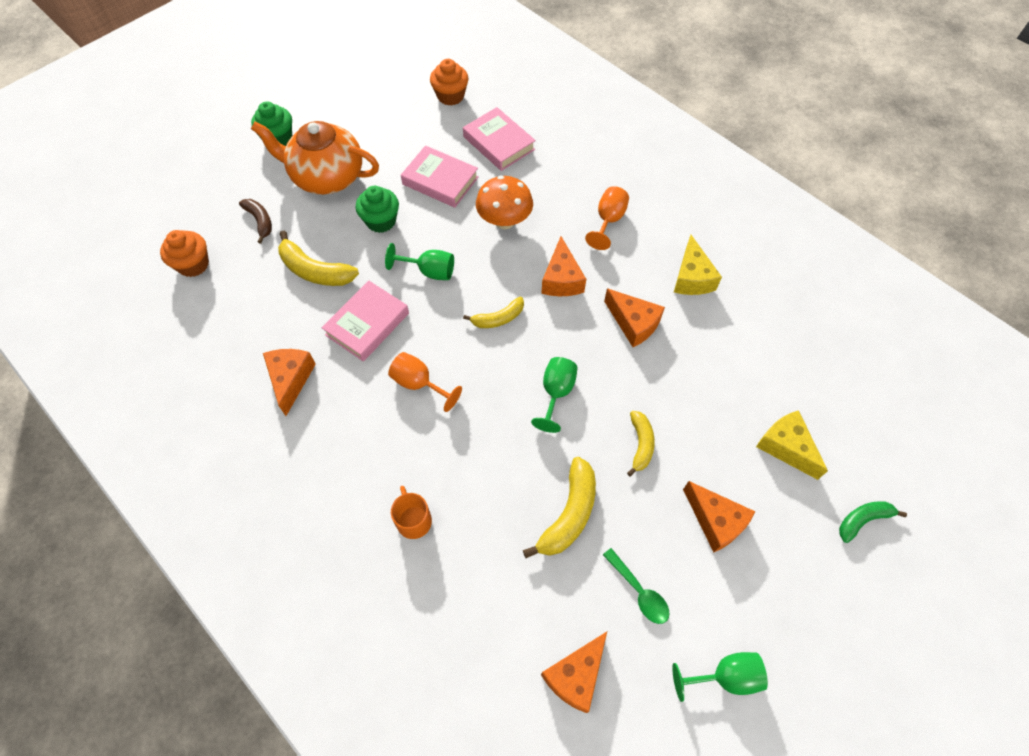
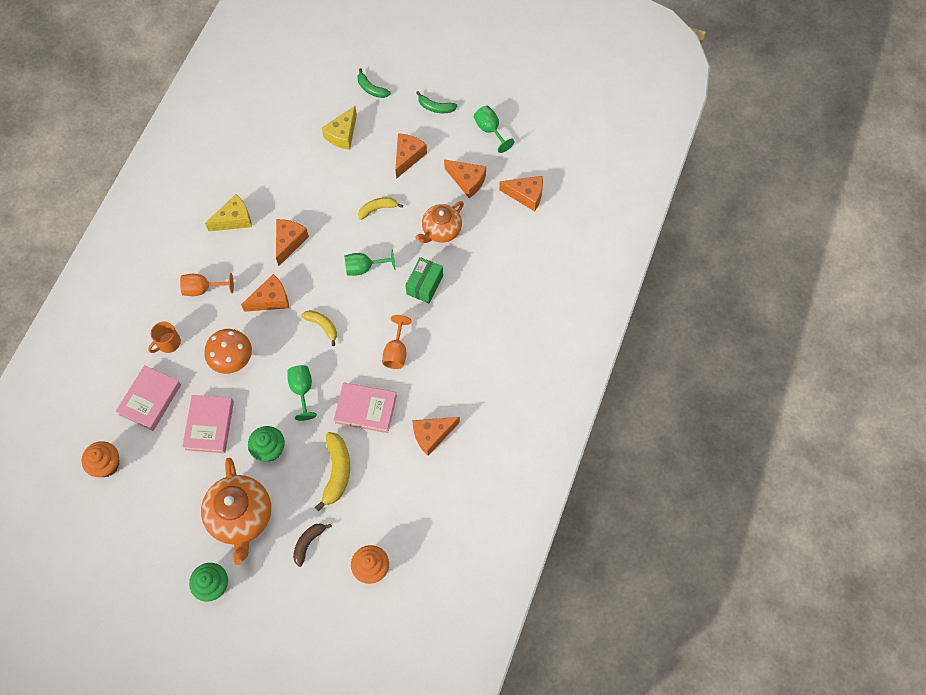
camera: 115 degrees left, 5 degrees up
(413, 520) = (487, 311): orange mug -> orange mug (168, 343)
(495, 456) = (424, 285): none -> green box
(569, 514) = (441, 230): yellow banana -> orange teapot
(639, 591) = (467, 181): green spoon -> orange cheese
(799, 605) = (435, 107): none -> green banana

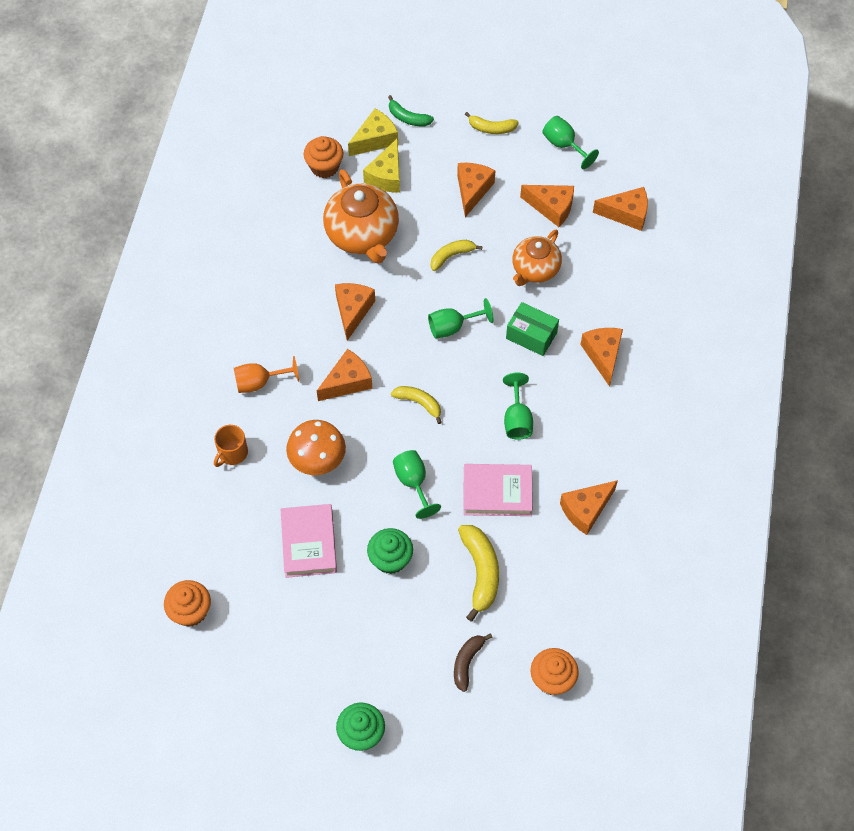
camera: 10 degrees left, 5 degrees down
(150, 399) = (227, 524): pink book -> none
(234, 219) = (278, 294): yellow cheese -> yellow cheese (375, 140)
(241, 517) = (375, 645): orange teapot -> orange teapot (362, 235)
(296, 120) = (324, 167): none -> orange cupcake
(396, 352) = (517, 419): orange goblet -> green goblet
(424, 285) = (531, 335): green box -> green box turned 75 degrees counterclockwise
(435, 107) = (491, 128): green banana -> yellow banana
(477, 310) = (603, 355): none -> orange cheese

